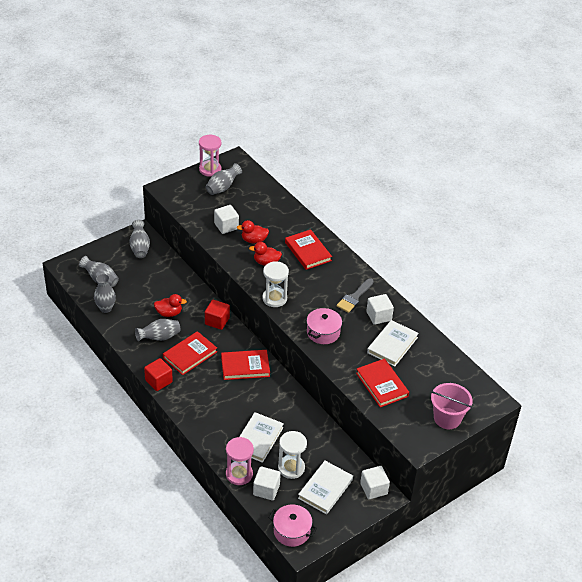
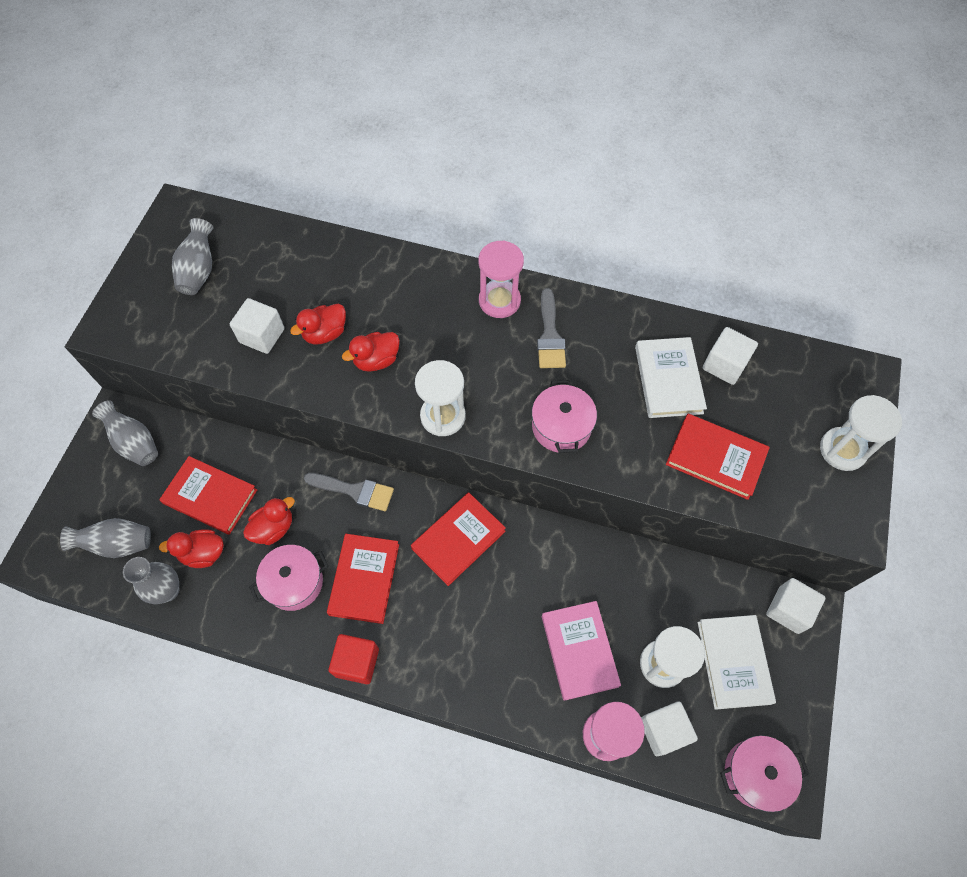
camera: 35 degrees left, 20 degrees up
(131, 304) = (203, 553): none -> red duck
(159, 337) = (294, 582): grey vase -> pink pot
(210, 169) = (153, 250): pink hourglass -> pink hourglass (499, 301)
(217, 321) = (355, 491): red cube -> grey brush
(258, 439) = (579, 650): white book -> pink book
(308, 251) = (419, 301): red book -> red book (210, 497)
(378, 316) = (608, 344): white cube -> white cube (724, 365)
(447, 418) = (842, 450): pink bucket -> white hourglass

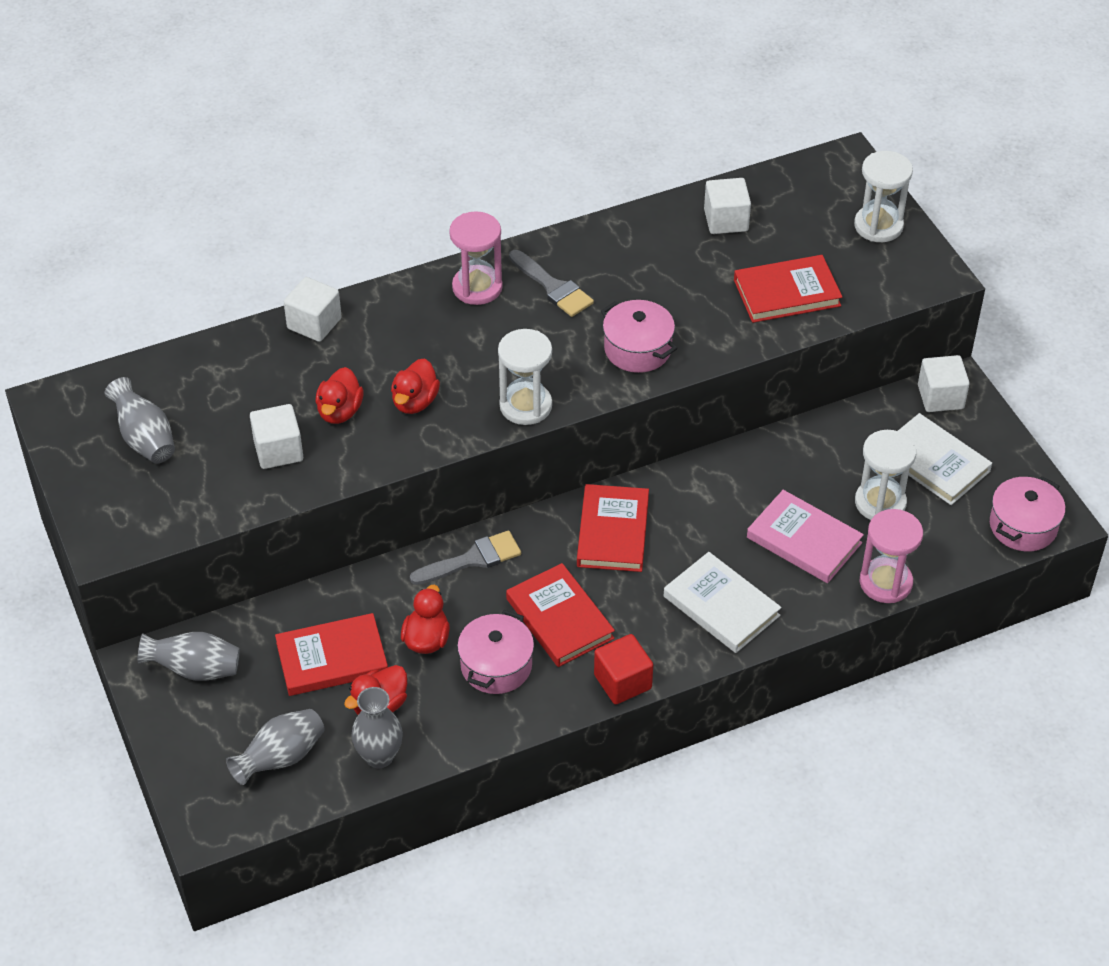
camera: 40 degrees left, 15 degrees down
(663, 730) = (926, 547): white cube -> white cube (314, 323)
(668, 380) = (691, 259): white book -> white book (721, 606)

